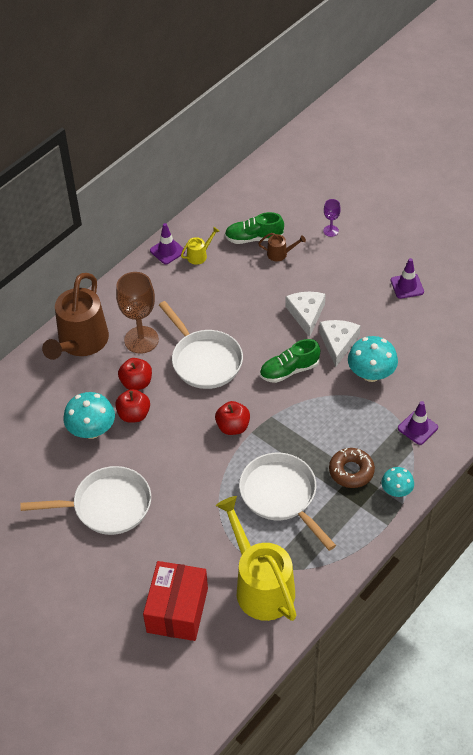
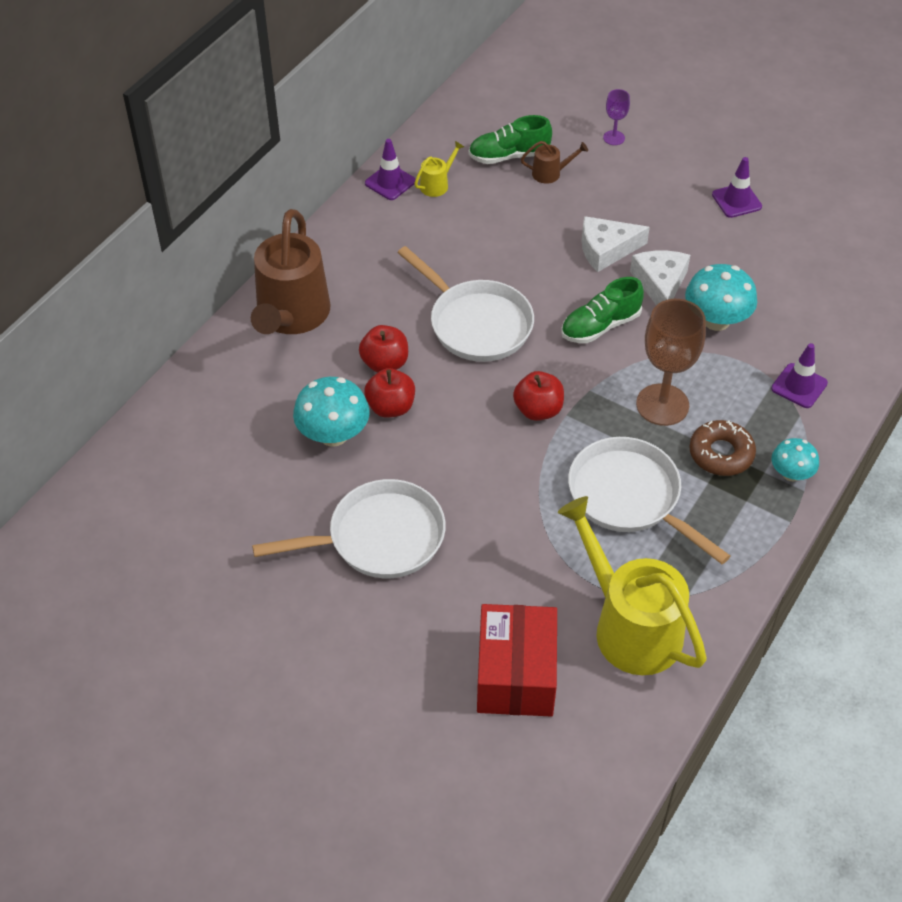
camera: 10 degrees left, 0 degrees up
(141, 340) = (379, 304): brown goblet -> brown goblet (662, 405)
(306, 314) = (606, 249): white cheese -> white cheese turned 90 degrees counterclockwise

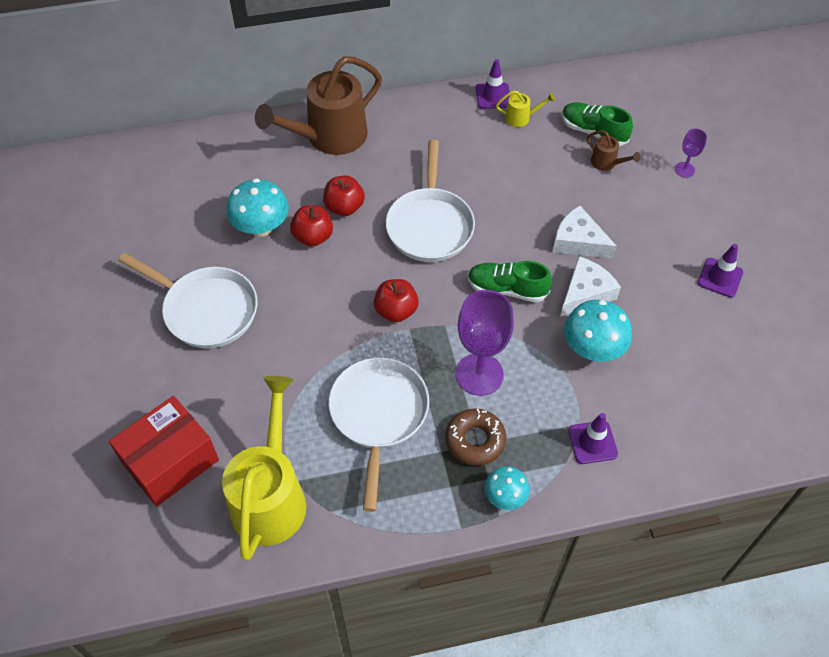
camera: 45 degrees right, 5 degrees up
(662, 405) = (479, 374): brown goblet -> purple goblet

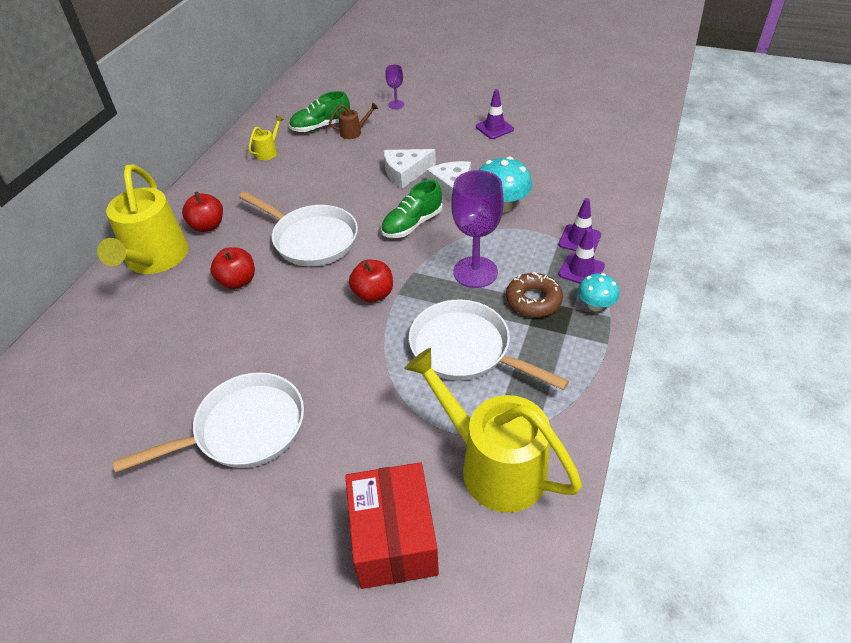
camera: 55 degrees left, 10 degrees down
(261, 227) = (195, 346): turquoise mushroom -> none
(313, 237) = (245, 314): red apple -> red apple (208, 226)
(329, 137) = (155, 260): brown watering can -> yellow watering can
(493, 96) = (232, 156): purple traffic cone -> purple traffic cone (581, 270)

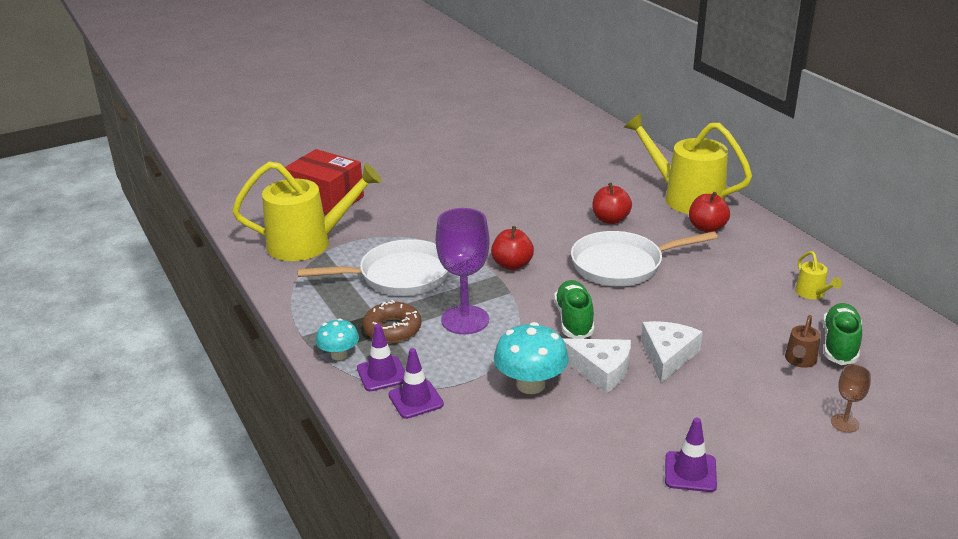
camera: 130 degrees right, 15 degrees down
(243, 429) = (465, 184): white pan -> none
(396, 105) = (844, 423): purple goblet -> brown goblet

